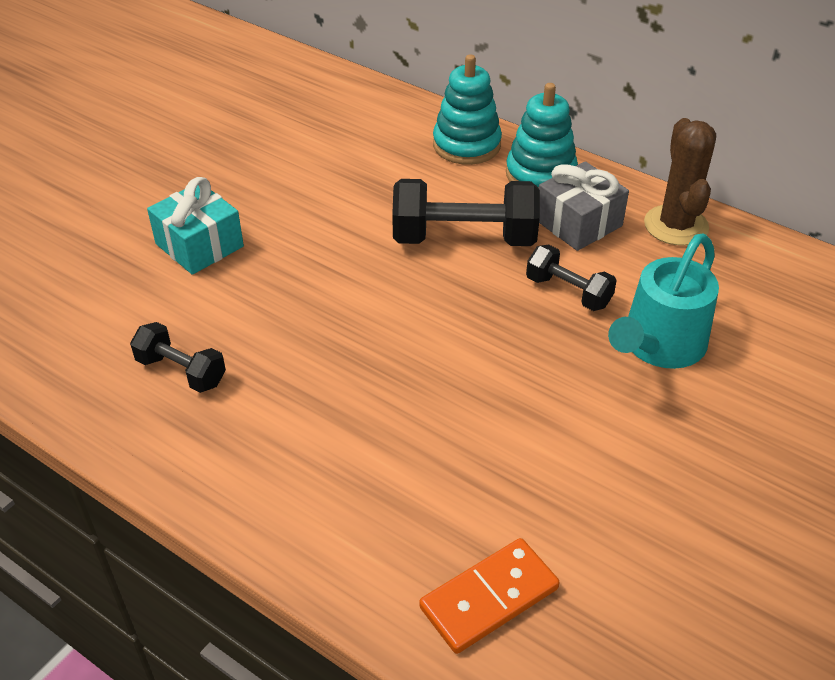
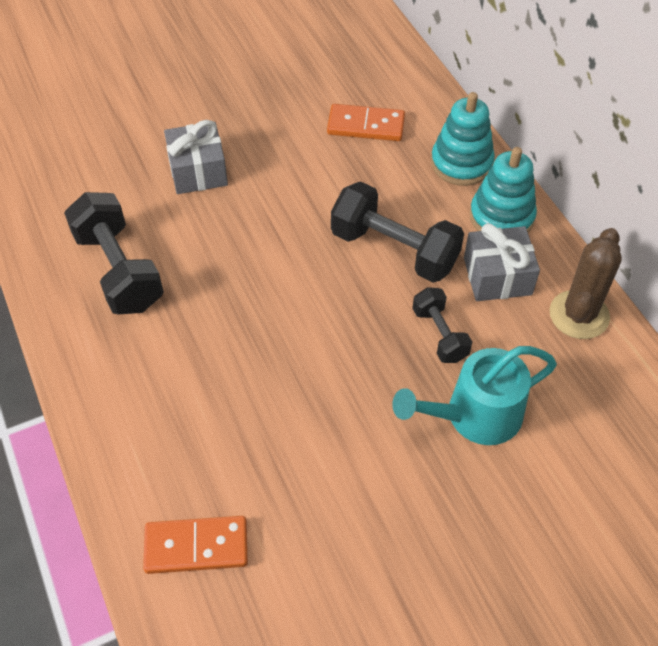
camera: 30 degrees right, 10 degrees up
(181, 371) = (119, 270): black dumbbell -> black dumbbell, size x1.76
(199, 245) = (198, 171): turquoise gift -> grey gift
(347, 145) = (366, 125): none -> orange domino

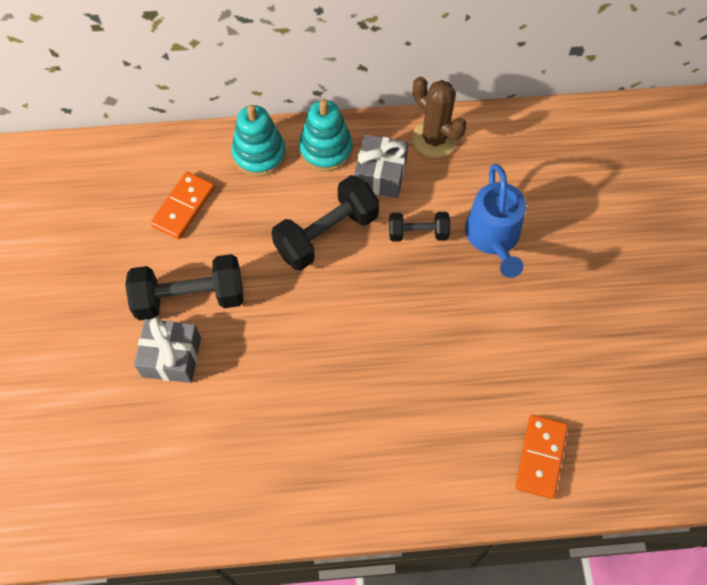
camera: 70 degrees left, 10 degrees up
(119, 270) = (259, 453): black dumbbell -> black dumbbell (190, 298)
(474, 416) = (494, 237): turquoise watering can -> blue watering can

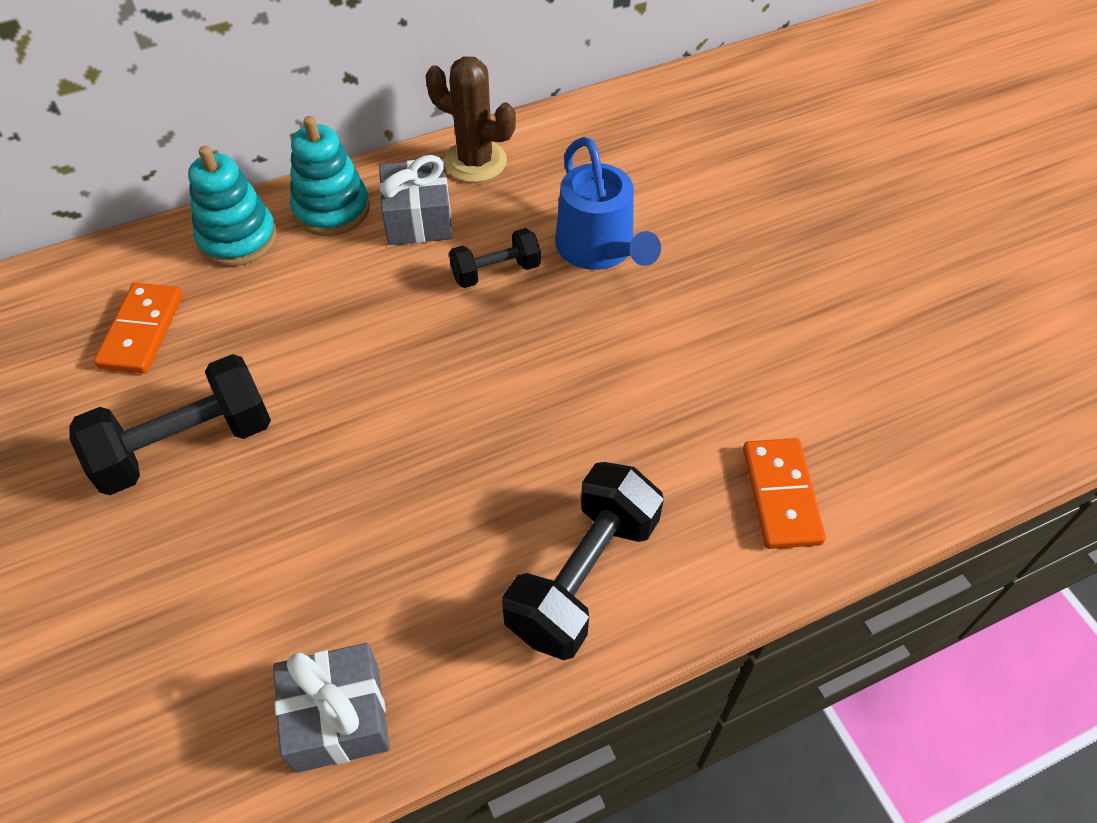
camera: 20 degrees left, 10 degrees down
(172, 357) = (179, 536): grey gift -> grey gift (338, 717)
(327, 234) = (368, 307): black dumbbell -> black dumbbell (583, 576)

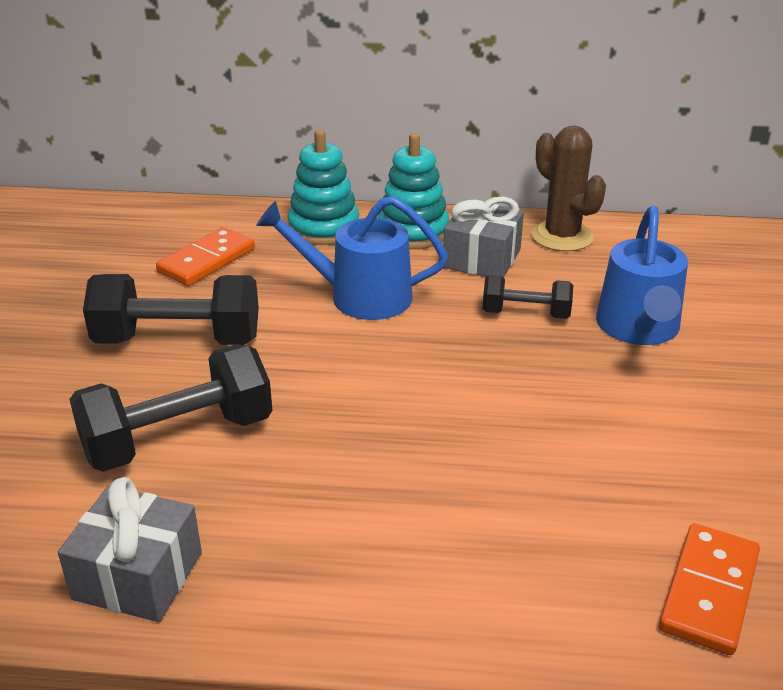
camera: 30 degrees right, 20 degrees down
(331, 314) = (359, 296): none -> blue watering can
(583, 576) = (443, 569): black dumbbell -> black dumbbell (178, 438)

